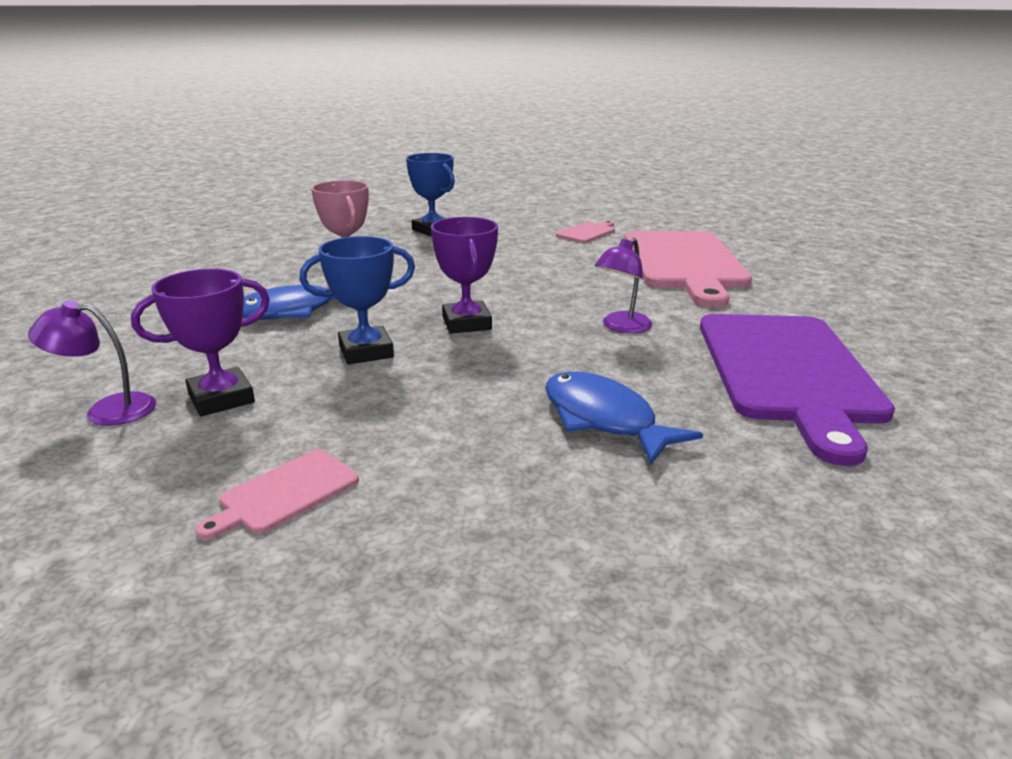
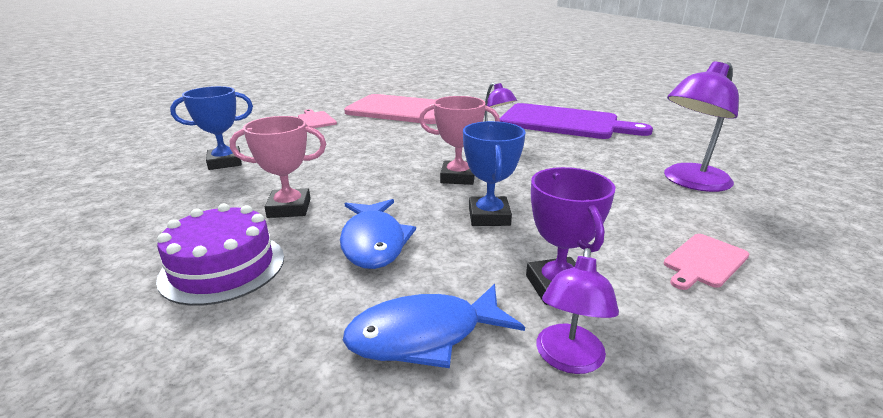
camera: 70 degrees left, 0 degrees up
(245, 274) = (223, 267): none -> purple cake
(285, 493) = (704, 261): pink cutting board -> pink cutting board turned 75 degrees clockwise
(466, 323) = (458, 177): purple trophy -> pink trophy
(578, 499) = (690, 182): none -> purple lamp
(604, 419) = (609, 164): blue fish -> blue fish (424, 335)

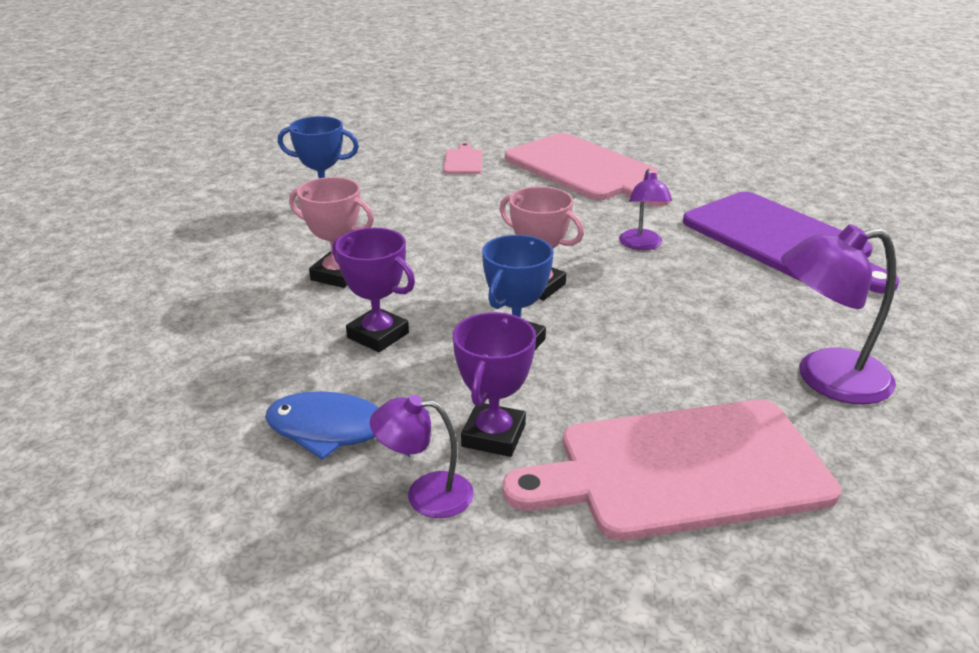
camera: 30 degrees right, 5 degrees up
(223, 267) = (241, 318): purple cake -> none
(374, 242) = (378, 335): blue fish -> purple trophy
(568, 359) = (425, 494): purple lamp -> purple lamp turned 45 degrees clockwise
(704, 261) = (682, 470): pink cutting board -> pink cutting board, size x2.40

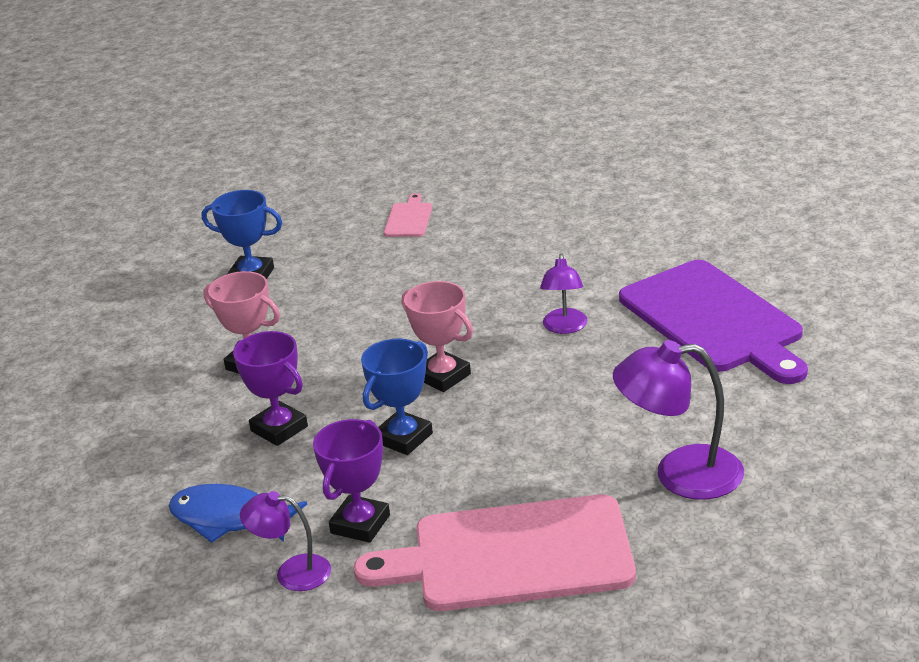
camera: 10 degrees right, 0 degrees up
(585, 169) = (539, 229): pink cutting board -> none

